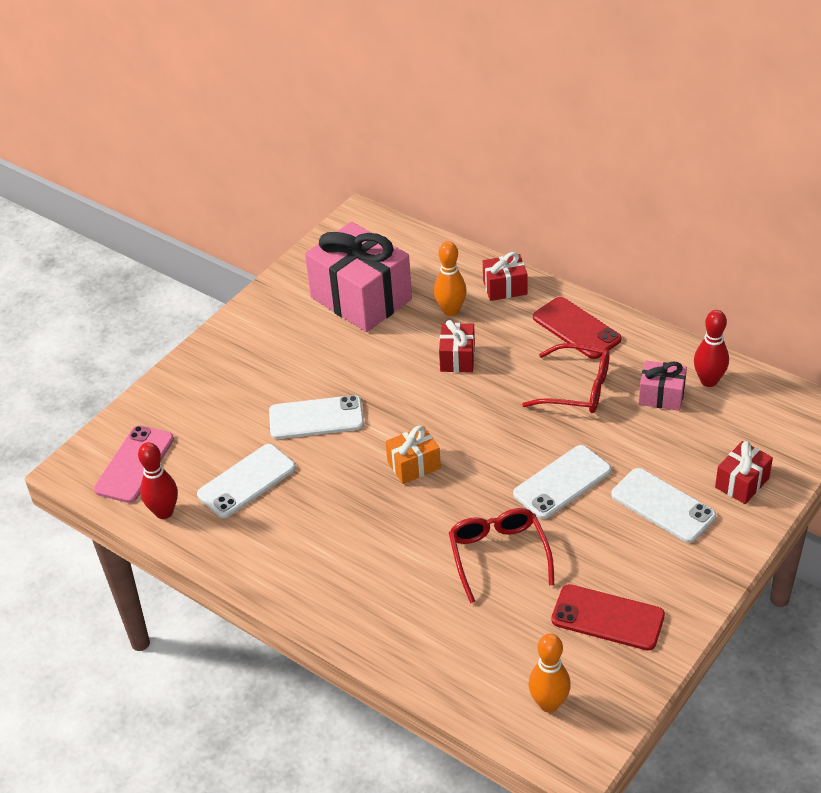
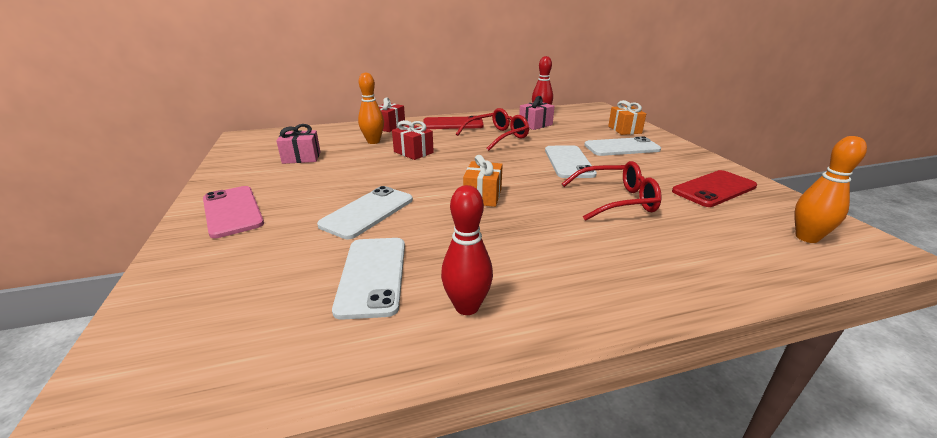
camera: 55 degrees left, 15 degrees down
(134, 464) = (204, 346): pink phone -> pink phone (232, 211)
(164, 512) = (313, 359): red bowling pin -> red bowling pin (467, 307)
(361, 298) = (301, 158): pink gift -> pink gift, size x0.48
(498, 555) = (616, 200): red glasses -> red glasses turned 150 degrees clockwise
(742, 483) = (624, 130): red gift -> orange gift

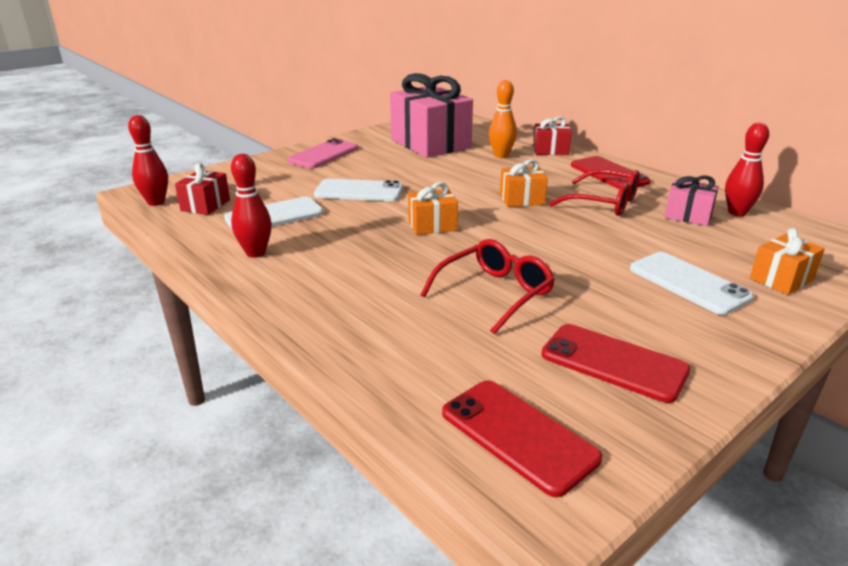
camera: 65 degrees right, 0 degrees up
(177, 393) = (156, 202): none -> red bowling pin
(301, 158) = (430, 144): pink gift -> pink gift, size x2.10
(413, 152) = (498, 176): red gift -> red gift (205, 205)
(466, 155) = (522, 199): none -> orange gift
(568, 162) = (578, 254): white phone -> none
(616, 200) = (494, 293): red glasses -> red glasses turned 105 degrees counterclockwise
(806, 237) = (518, 435): orange bowling pin -> red phone

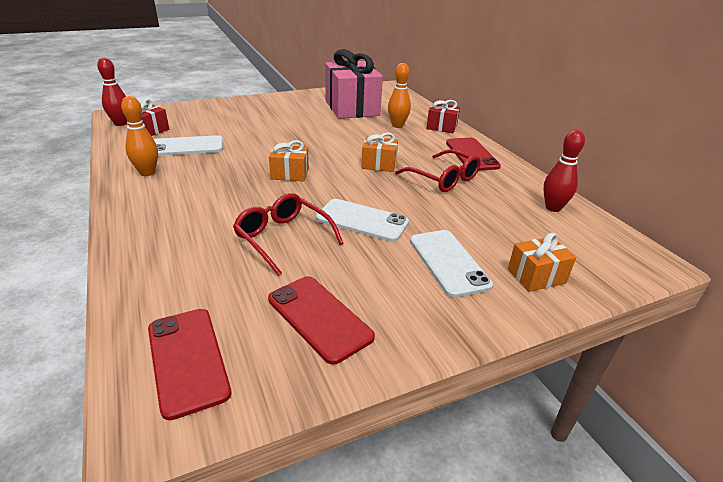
camera: 15 degrees right, 5 degrees up
(255, 253) = (147, 172): red bowling pin -> orange bowling pin
(323, 154) = (265, 105): pink phone -> none
(359, 191) = (263, 137): white phone -> white phone (362, 220)
(494, 293) = (283, 238): red glasses -> red glasses turned 105 degrees counterclockwise
(688, 216) = (506, 202): pink gift -> none

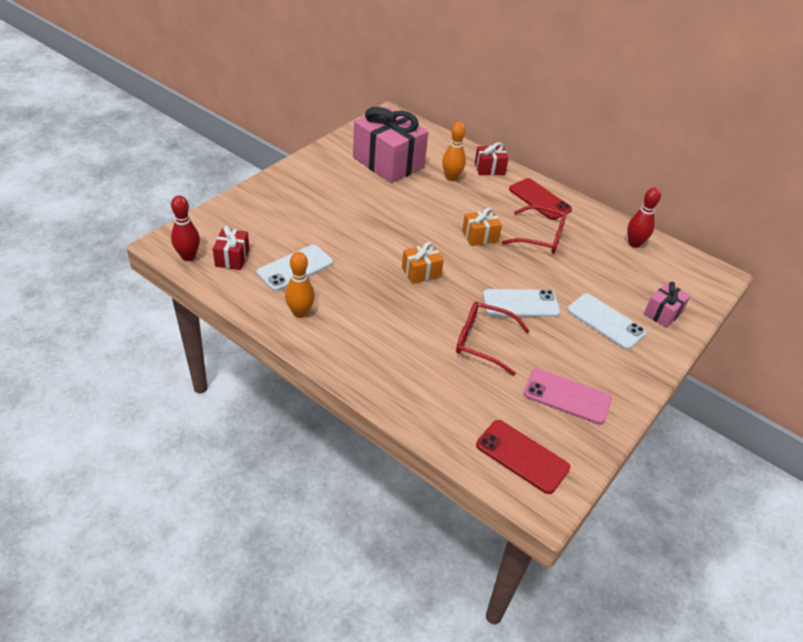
camera: 30 degrees left, 10 degrees up
(319, 318) = (567, 396): red phone -> pink phone
(536, 276) = (663, 313): orange gift -> pink gift

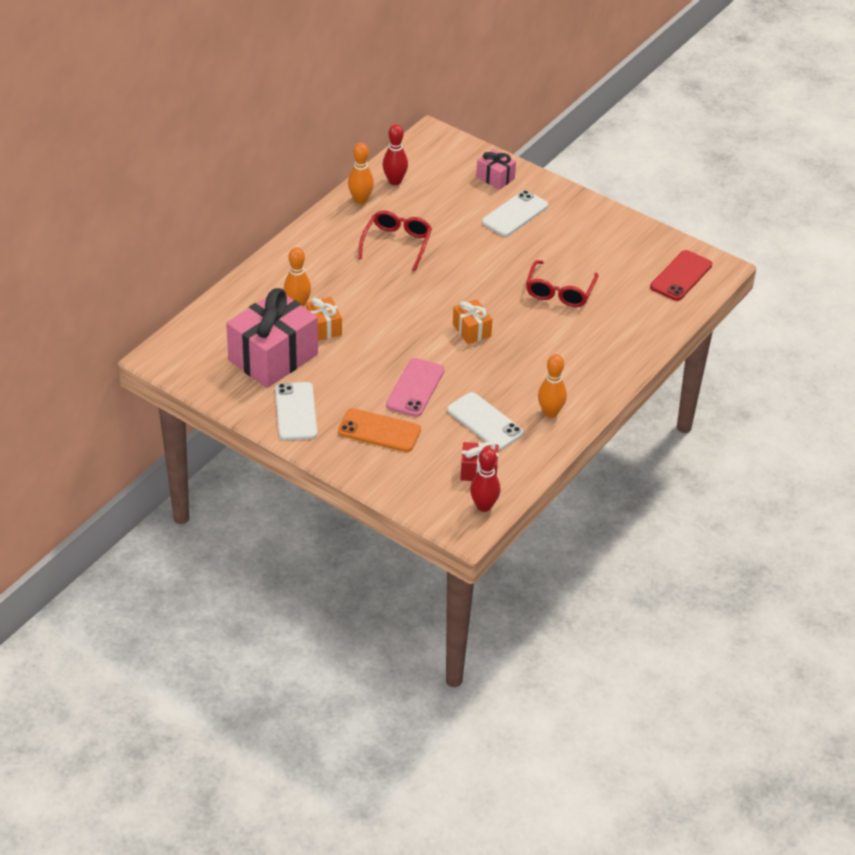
camera: 90 degrees left, 0 degrees up
(294, 207) = (379, 431): none -> orange phone
(480, 236) = (404, 287): orange gift -> orange gift (324, 327)
(489, 169) = (273, 274): red gift -> none
(520, 304) = (503, 265): white phone -> white phone (296, 411)
(539, 199) = (329, 239): red phone -> none
(567, 396) = (612, 246): pink phone -> pink phone (415, 388)
(599, 221) = (360, 200): none -> orange bowling pin

